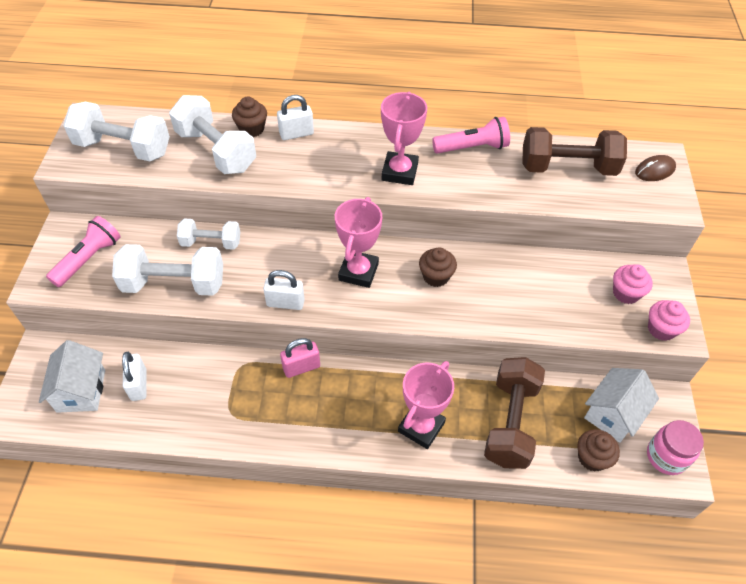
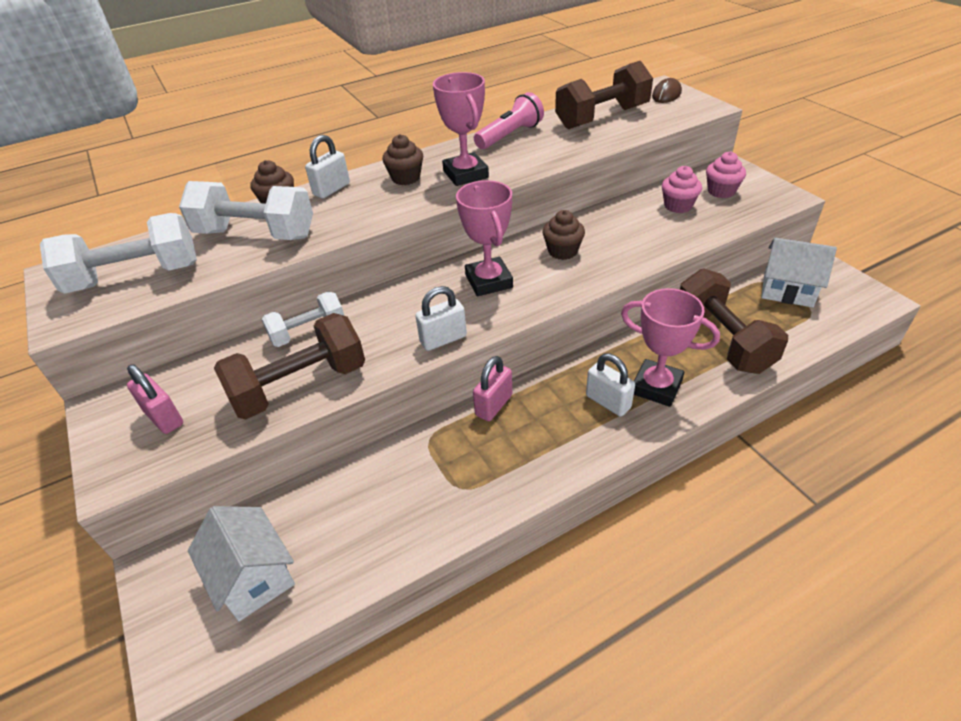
camera: 30 degrees left, 10 degrees down
(89, 259) = (164, 418): pink flashlight -> pink padlock
(139, 385) = (325, 526): white padlock -> white padlock (608, 402)
(174, 284) = (300, 386): white dumbbell -> brown dumbbell
(421, 427) = (656, 387): pink trophy -> pink trophy turned 60 degrees counterclockwise
(592, 458) = (810, 327): brown cupcake -> brown cupcake (406, 178)
(613, 414) = (787, 290): white house -> white house turned 75 degrees counterclockwise
(661, 329) = (773, 200): pink cupcake -> pink cupcake (678, 206)
(666, 456) = (856, 296): pink jar -> none

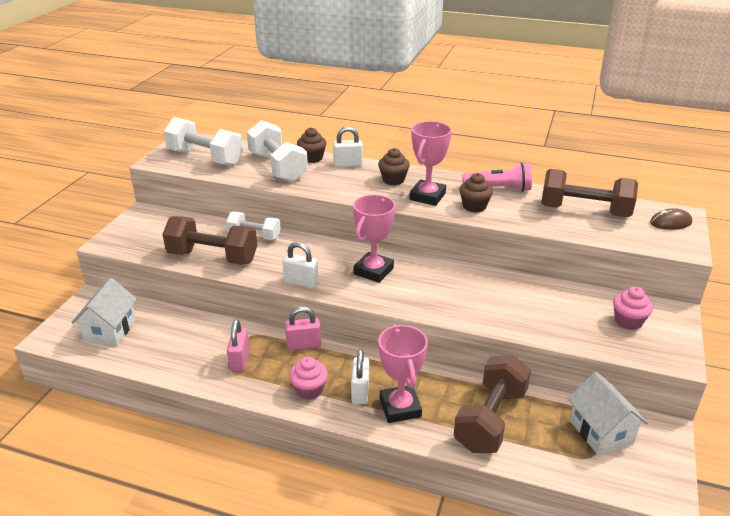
camera: 45 degrees right, 10 degrees down
(164, 418) = (152, 233): pink padlock -> pink padlock (240, 360)
(562, 251) = (443, 284): brown cupcake -> brown cupcake (474, 206)
(678, 206) = (574, 309): pink cupcake -> pink cupcake (309, 390)

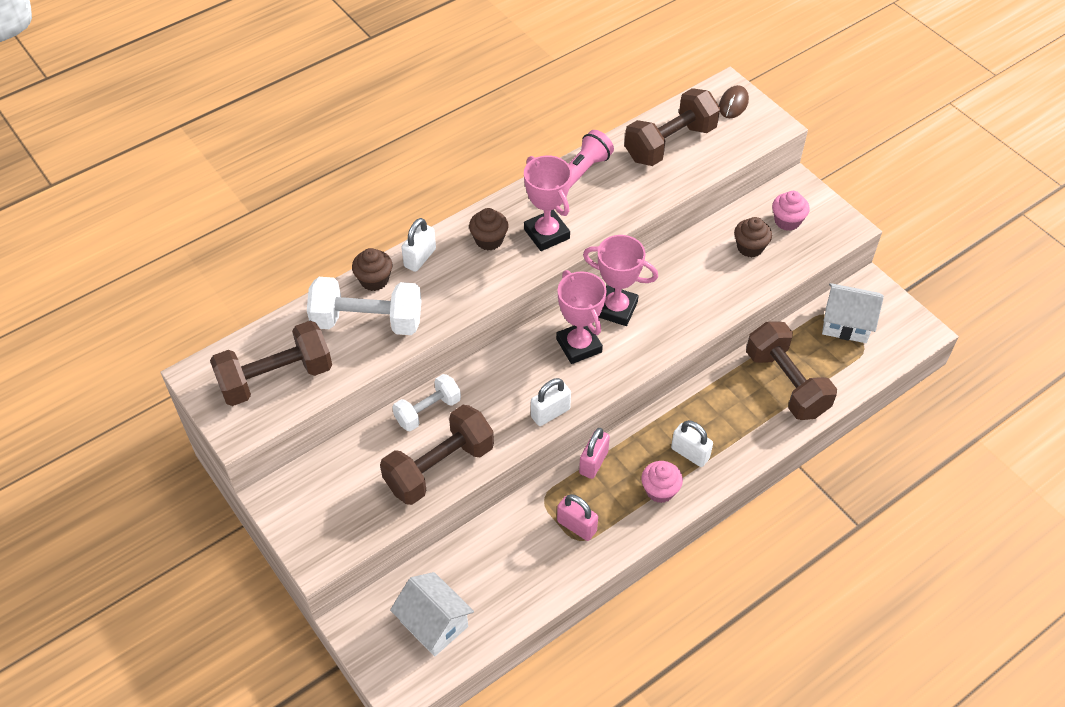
camera: 55 degrees left, 20 degrees up
(205, 158) = (276, 378): white dumbbell -> brown dumbbell
(400, 407) = (730, 436): pink trophy -> pink trophy (616, 309)
(474, 206) = (595, 211): brown cupcake -> brown cupcake (750, 247)

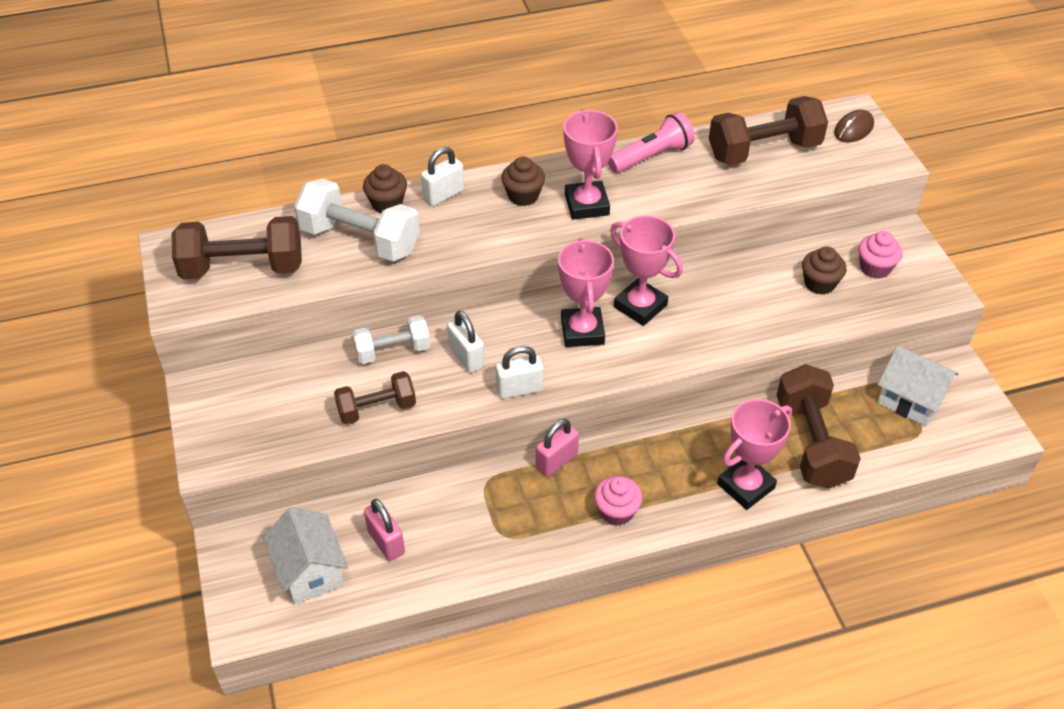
camera: 20 degrees right, 5 degrees down
(439, 467) = (376, 409): brown dumbbell -> brown dumbbell, size x0.62
(576, 526) = (508, 520): pink padlock -> pink padlock (386, 542)
(690, 453) = (668, 483): white padlock -> white padlock (466, 357)
(751, 436) = (746, 486): none -> pink trophy

